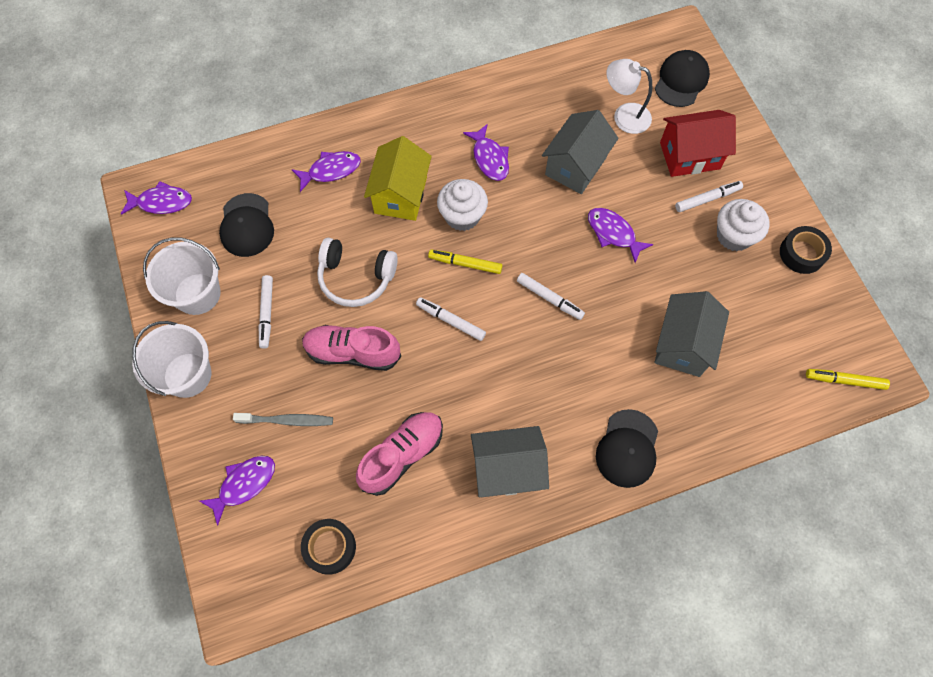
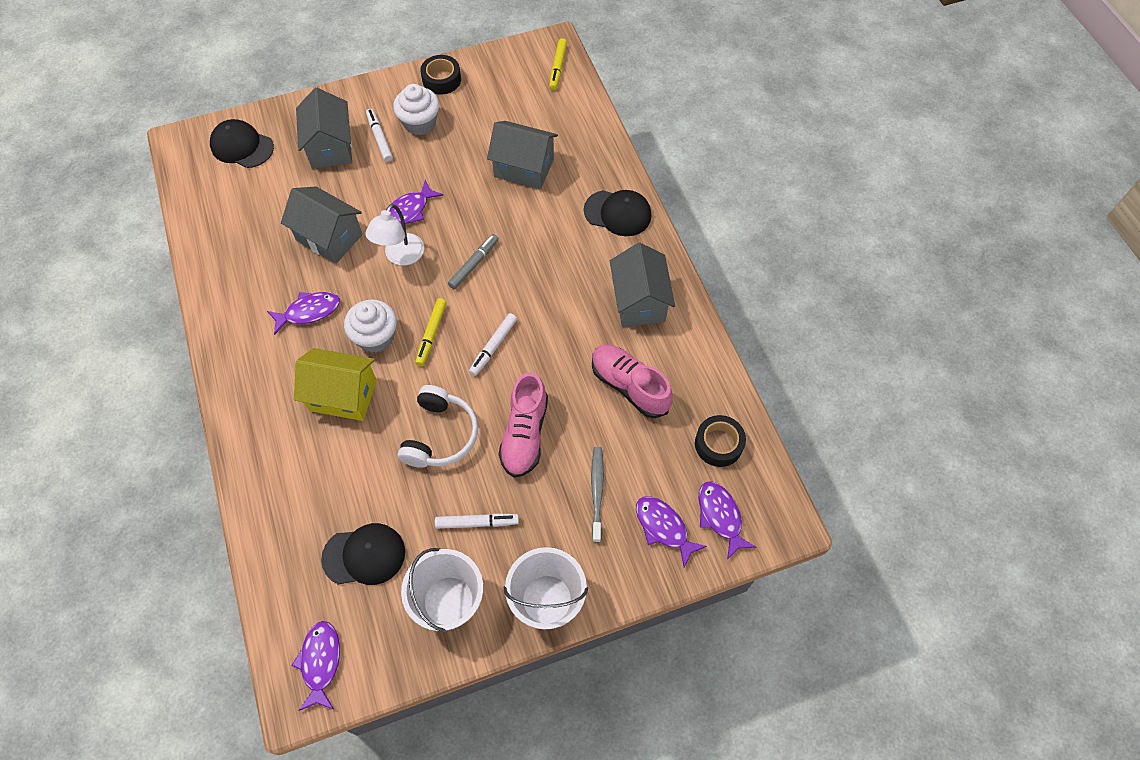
camera: 90 degrees left, 5 degrees down
(331, 170) = (302, 468): purple fish -> purple fish (720, 516)
(549, 298) = (474, 264): white marker -> grey marker
(624, 116) = (275, 194): white lamp -> white lamp (400, 256)
(689, 155) = (330, 147): red house -> grey house

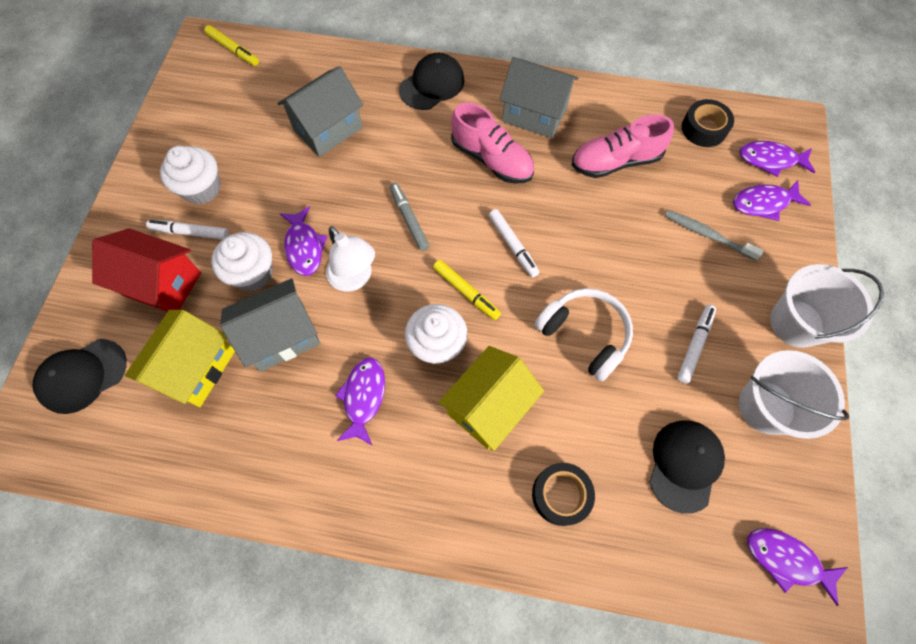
camera: 60 degrees left, 5 degrees up
(279, 203) = (196, 368): none -> yellow house
(330, 147) = (162, 284): grey house -> red house
(368, 193) = (253, 273): none -> white cupcake
(441, 79) = (163, 145): black tape -> black tape (561, 495)
(525, 434) = (621, 263): pink shoe -> pink shoe (492, 159)

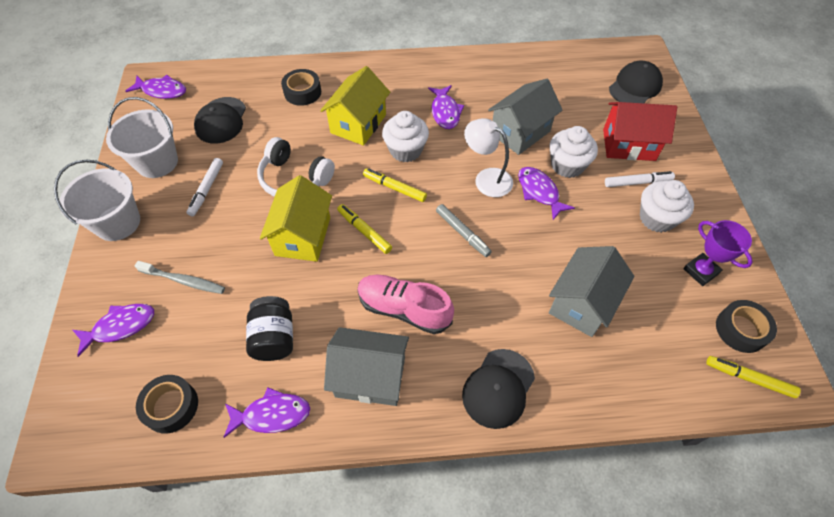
camera: 165 degrees right, 10 degrees down
(196, 368) = (566, 104): yellow house -> yellow house (303, 236)
(202, 131) = (700, 271): none -> purple trophy
(209, 81) = (741, 330): none -> black tape
(513, 246) = (364, 231): white marker -> yellow marker
(615, 162) = (274, 338): pink shoe -> black jar
(770, 160) = (100, 382): purple fish -> purple fish (272, 415)

